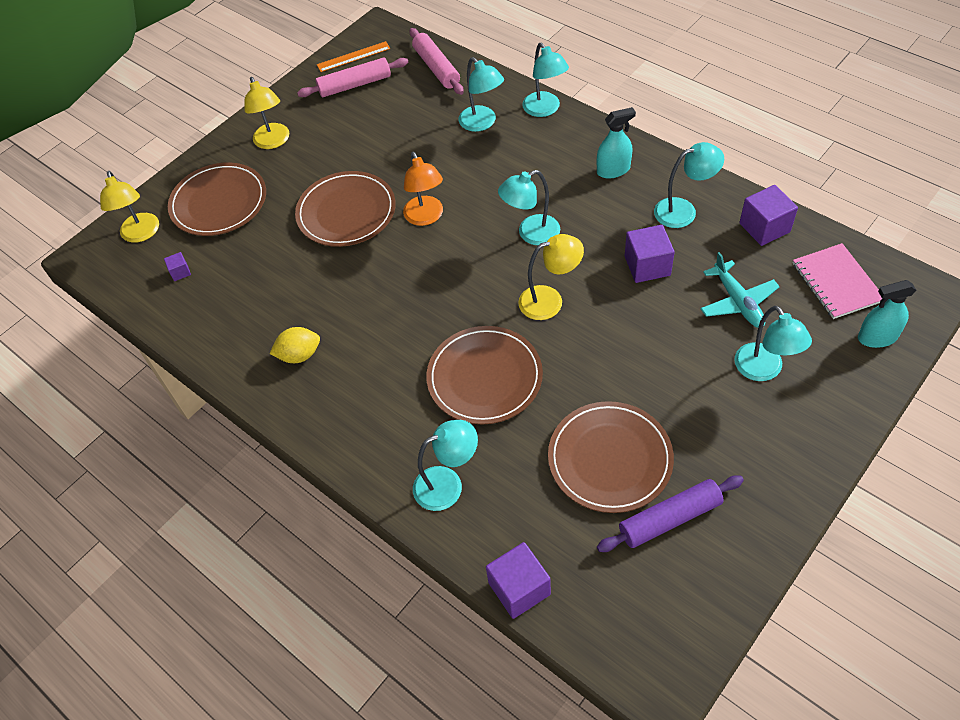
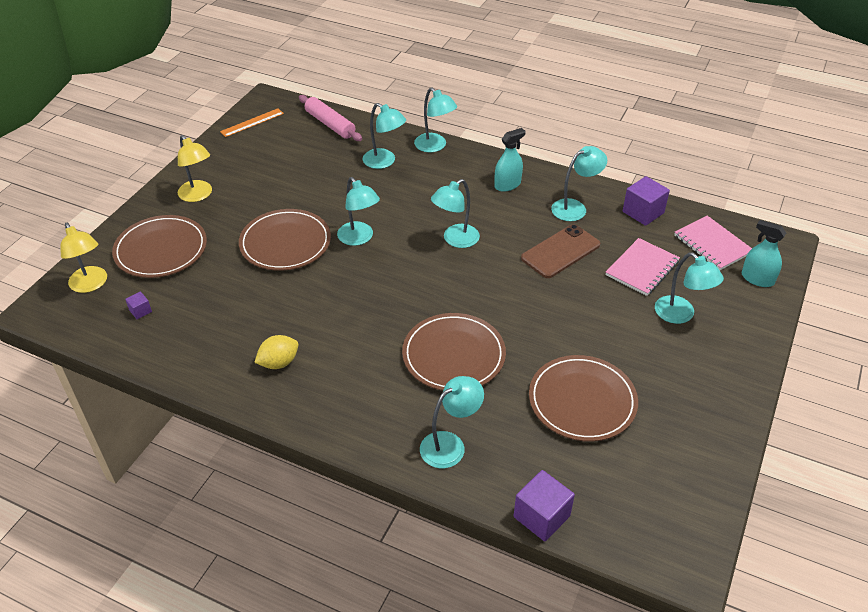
camera: 20 degrees left, 10 degrees down
(355, 85) = (260, 144): pink rolling pin -> none
(426, 217) = (359, 238): orange lamp -> turquoise lamp
(550, 300) = (489, 288): yellow lamp -> none
(647, 266) = (560, 251): purple cube -> brown phone
(669, 519) = (647, 438): purple rolling pin -> none
(737, 302) = (642, 268): turquoise plane -> pink notebook
(877, 337) = (757, 279): turquoise spray bottle -> turquoise spray bottle turned 60 degrees clockwise

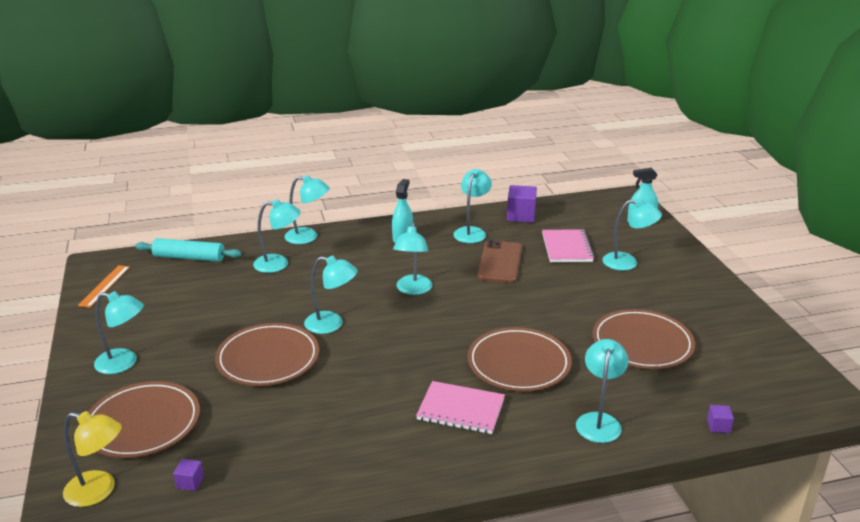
camera: 40 degrees left, 15 degrees down
(198, 195) = (124, 363): yellow lamp -> turquoise lamp
(279, 363) = (387, 446): yellow lemon -> none
(330, 124) = (189, 257): pink rolling pin -> turquoise rolling pin
(541, 516) = (718, 426): purple cube -> purple cube, size x0.50
(712, 244) = (589, 215): pink notebook -> pink notebook (461, 409)

